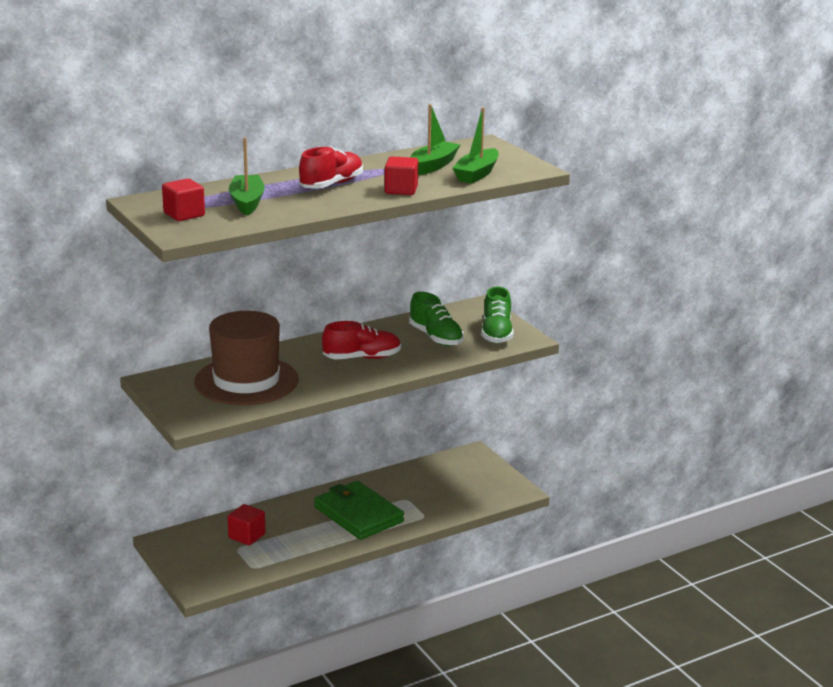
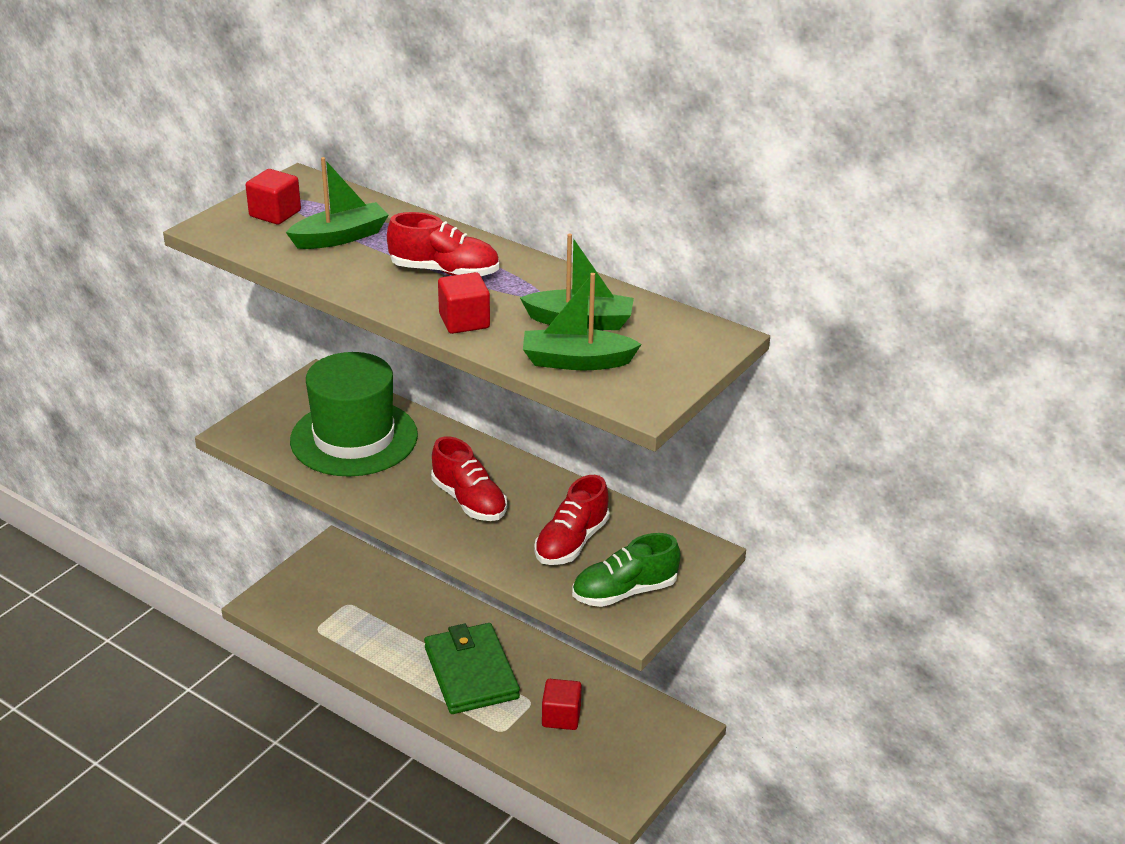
camera: 65 degrees right, 10 degrees up
(246, 381) = (354, 438): brown hat -> green hat
(247, 536) = (375, 602): red cube -> red cube (561, 716)
(358, 514) = (471, 672): green wallet -> green wallet turned 45 degrees counterclockwise
(436, 337) = (571, 542): green shoe -> red shoe

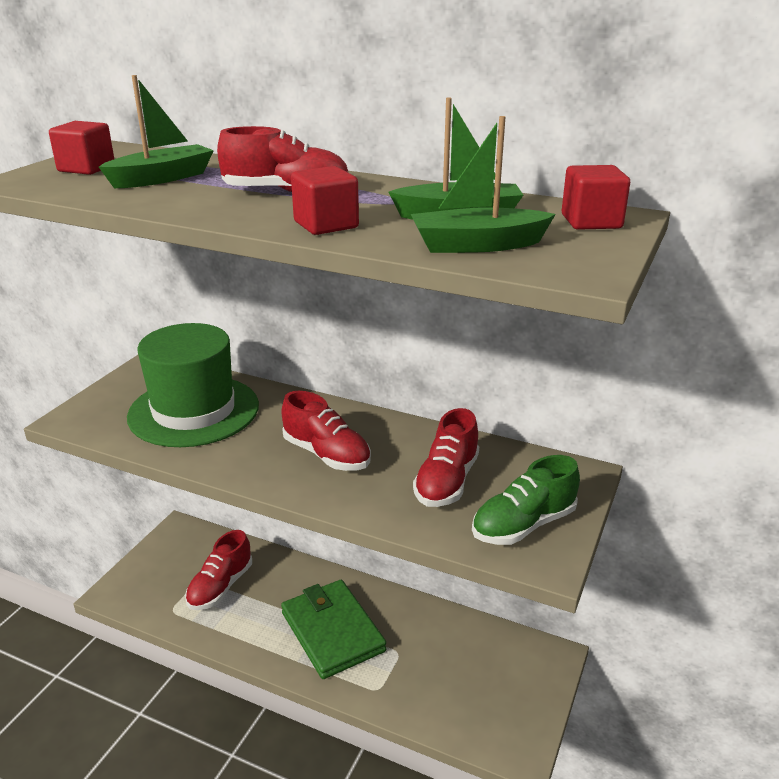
camera: 10 degrees left, 5 degrees down
(368, 613) = (220, 586): none -> red shoe
(561, 716) = (432, 664): red cube -> red cube (591, 222)

